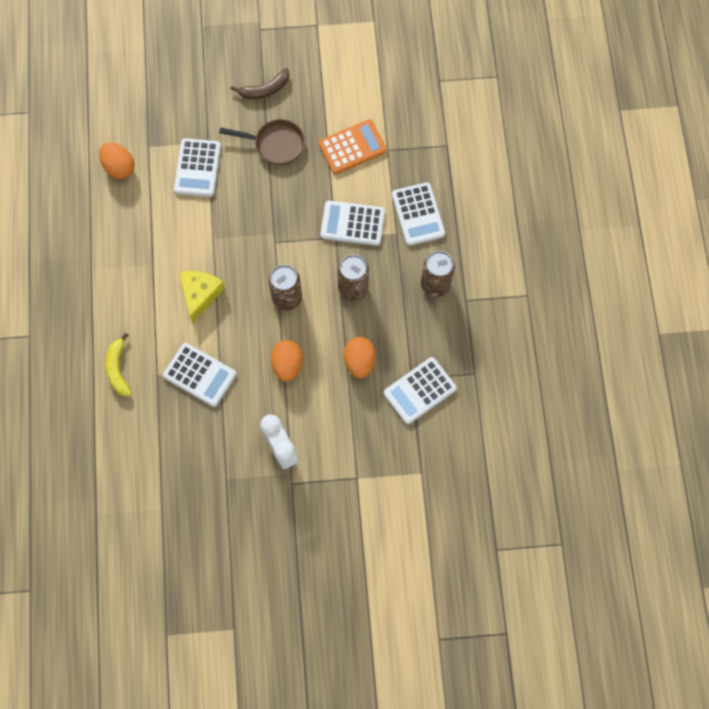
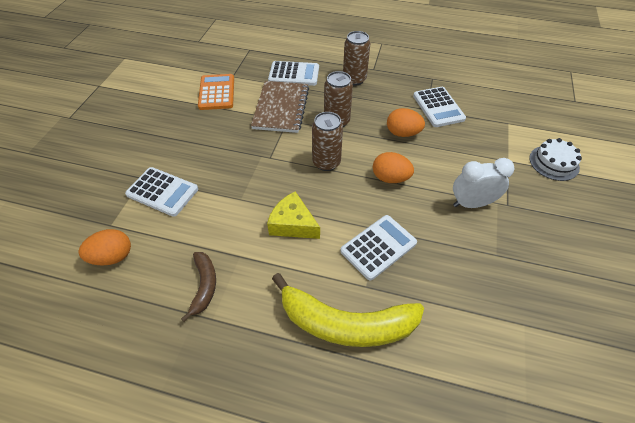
camera: 70 degrees left, 20 degrees down
(118, 369) = (346, 323): yellow banana -> yellow banana, size x1.95
(265, 89) = (125, 128): brown banana -> brown banana (204, 286)
(275, 144) = (180, 134): brown pan -> none
(352, 223) = (281, 108): white calculator -> brown notebook
(371, 527) = (554, 163): none -> white cake

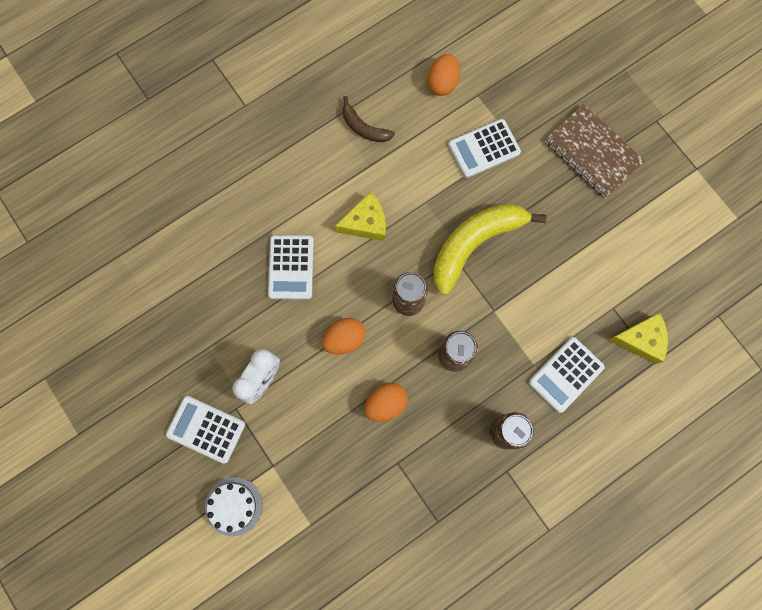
camera: 130 degrees right, 25 degrees up
(216, 92) = (594, 273): orange calculator -> none
(242, 59) = (640, 340): none -> yellow cheese
(281, 108) = (517, 318): brown notebook -> brown notebook (592, 152)
(346, 323) = (257, 195): yellow banana -> yellow banana (474, 244)
(438, 107) = (390, 477): white calculator -> white calculator (206, 429)

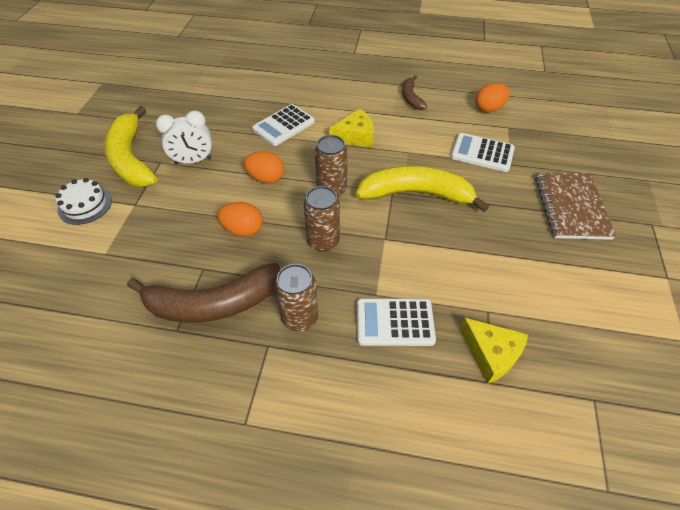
camera: 45 degrees right, 25 degrees down
(206, 429) = (131, 158): white calculator -> yellow banana
(366, 223) = (355, 136): yellow cheese -> yellow cheese turned 45 degrees counterclockwise
(437, 480) = (213, 303): none -> brown banana

